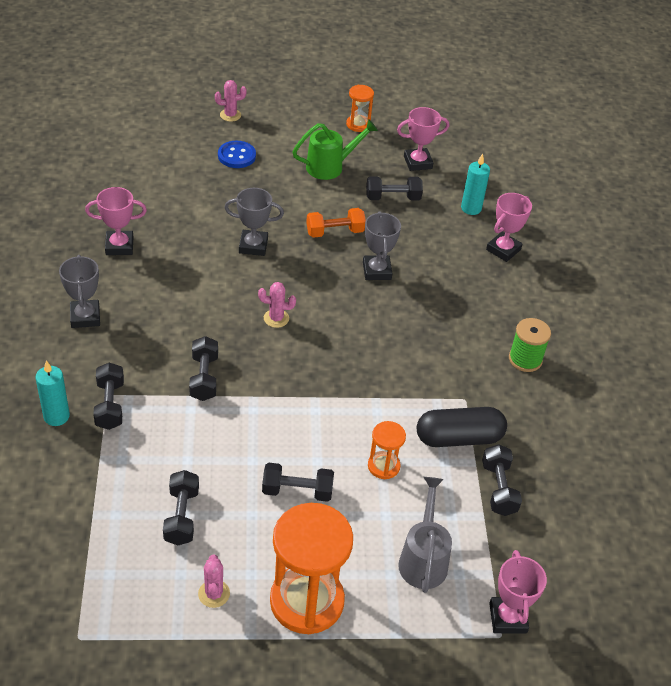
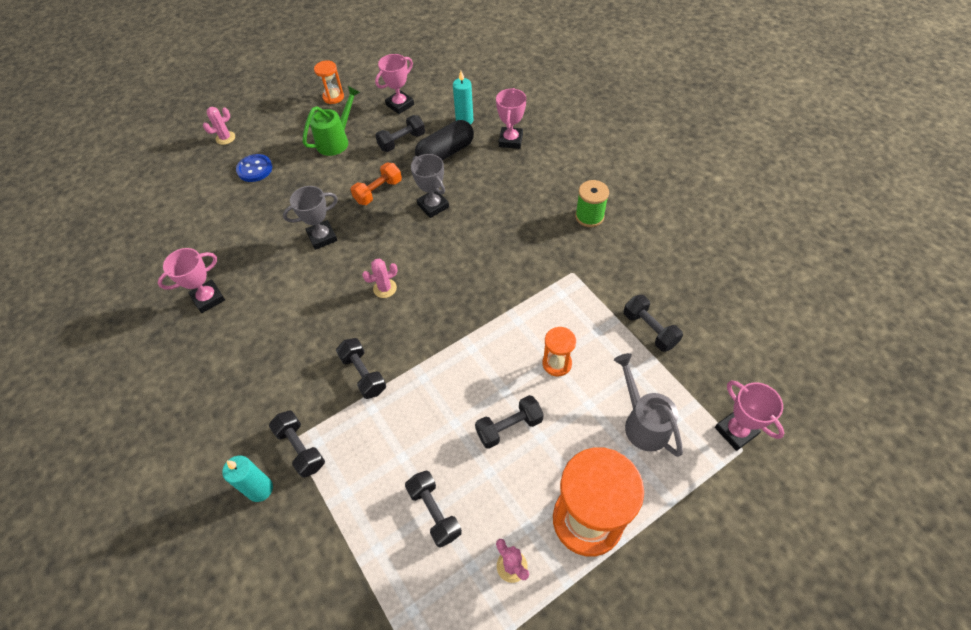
camera: 25 degrees left, 10 degrees up
(85, 317) = (222, 380): grey trophy -> none
(459, 438) = (592, 306): black capsule -> black capsule (445, 153)

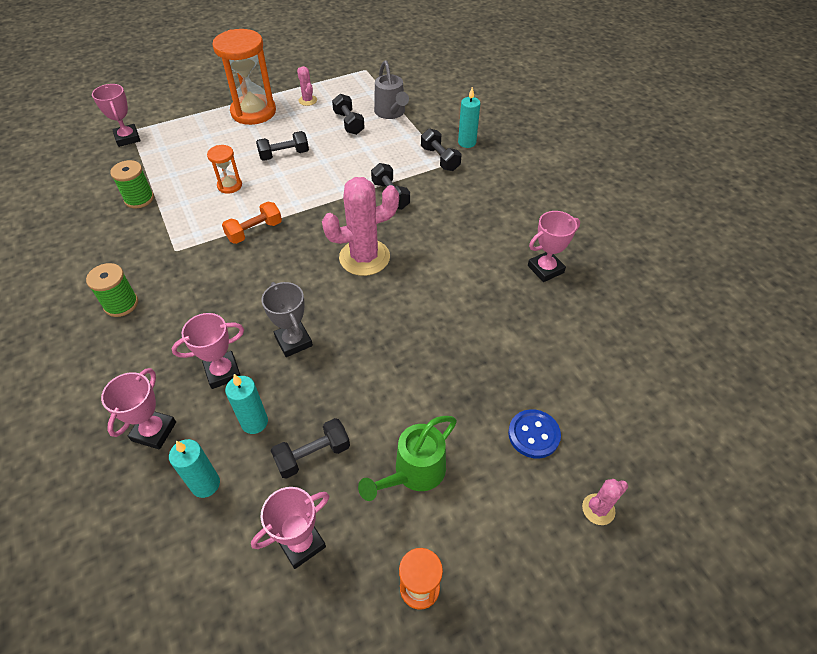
camera: 175 degrees left, 5 degrees down
(322, 237) = (430, 319): grey trophy -> none
(378, 191) = (358, 371): orange dumbbell -> orange dumbbell (255, 231)
(385, 288) = (364, 257): pink cactus -> pink cactus, size x2.12
(445, 153) = (254, 422): black capsule -> turquoise candle
(480, 178) = (223, 372): none -> pink trophy
(643, 422) = (187, 148): grey watering can -> grey watering can (391, 113)
(649, 329) = (139, 199): black dumbbell -> green spool

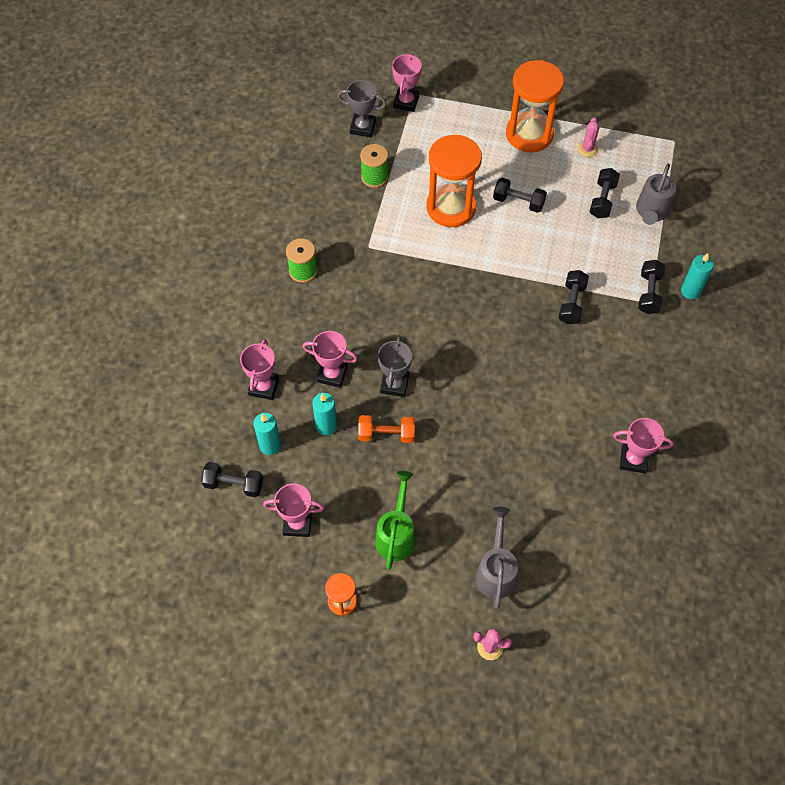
camera: 40 degrees right, 10 degrees up
(99, 171) = (362, 127): none -> grey trophy
(154, 431) = (263, 387): pink trophy -> pink trophy turned 45 degrees counterclockwise
(229, 185) = (451, 207): orange hourglass -> orange hourglass, size x2.06
(255, 231) = (437, 267): orange dumbbell -> orange dumbbell (386, 434)
(313, 455) = (345, 475): black dumbbell -> black dumbbell (234, 484)
(364, 257) = (500, 349): pink cactus -> none
(414, 473) = (396, 534): green watering can -> green watering can turned 105 degrees clockwise
(533, 434) = (496, 571): blue button -> grey watering can

